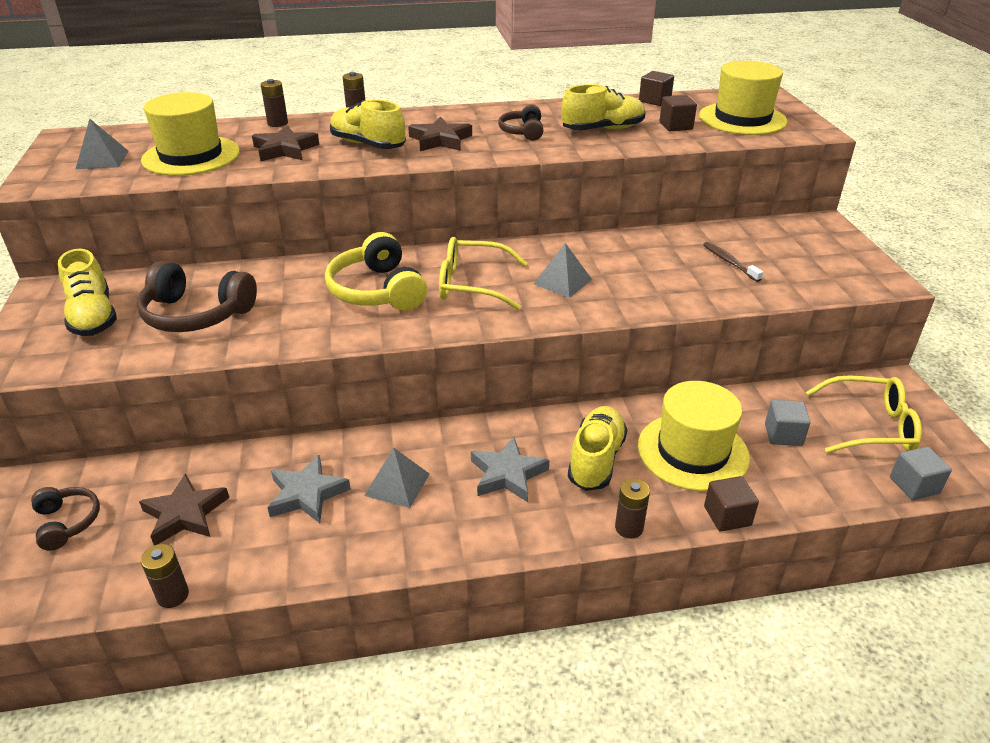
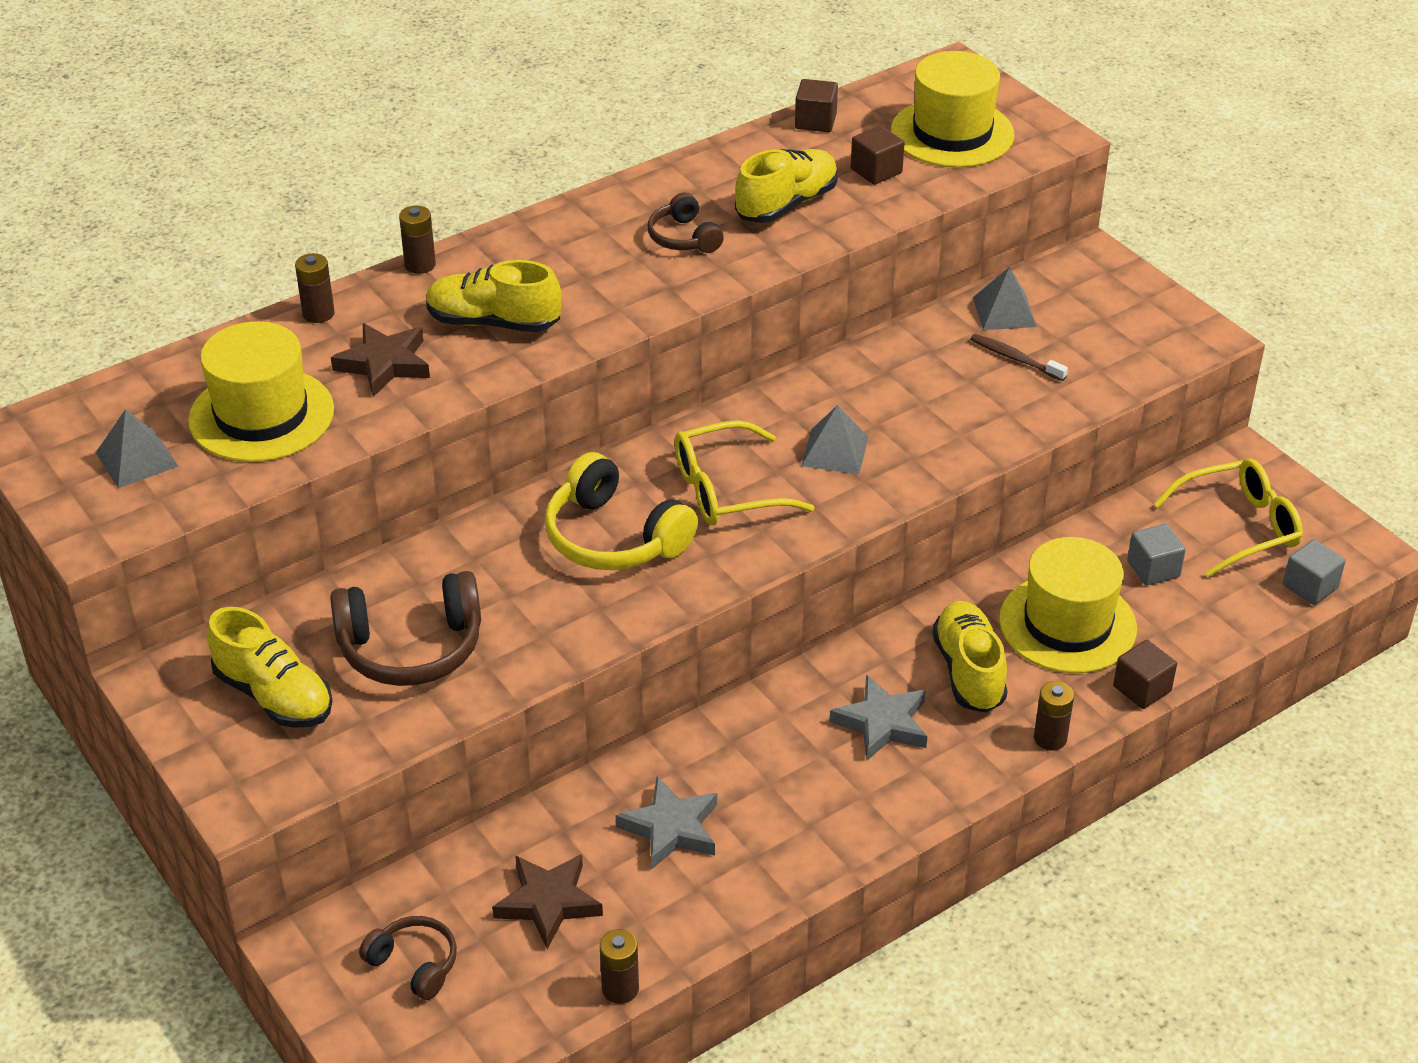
camera: 25 degrees left, 5 degrees up
(397, 484) = (766, 780): grey pyramid -> grey pyramid (1004, 312)
(440, 140) = (585, 285): brown star -> none

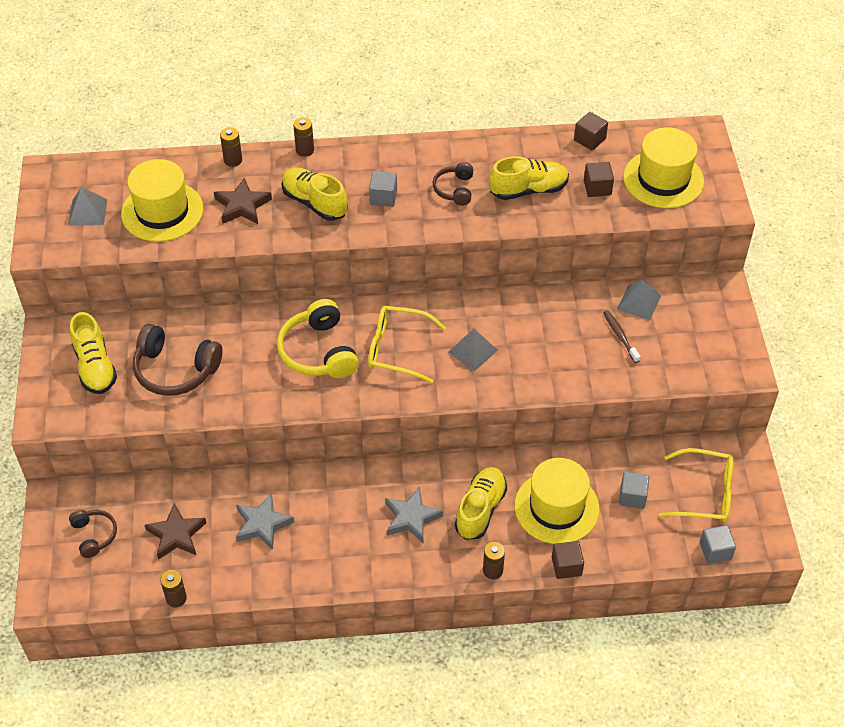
camera: 30 degrees right, 10 degrees up
(590, 281) = (383, 197): none -> grey cube

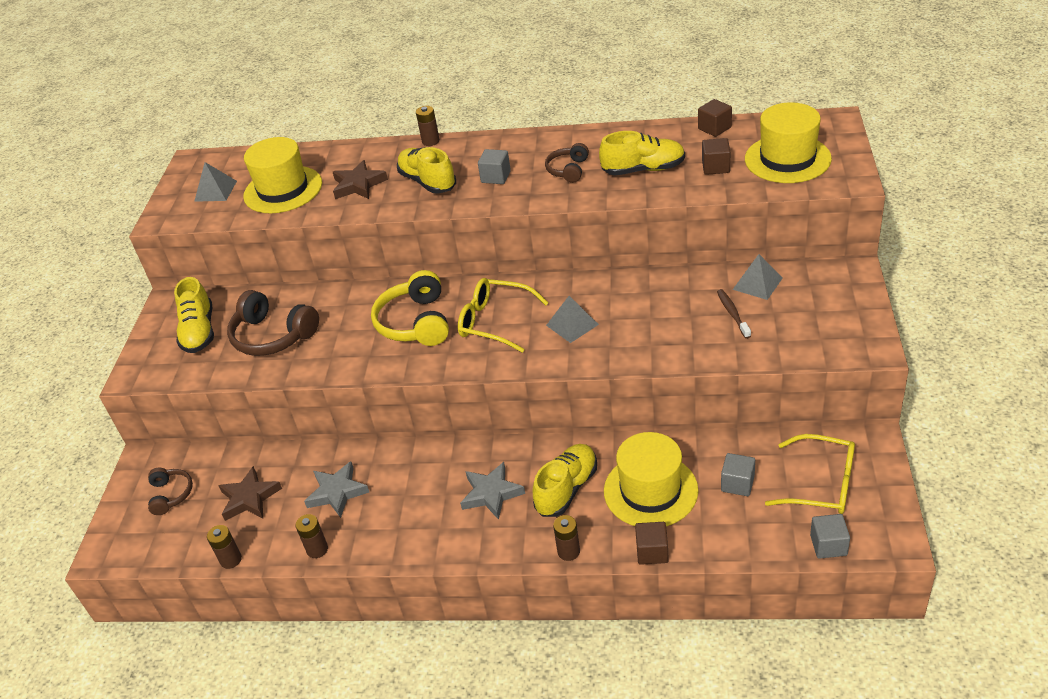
camera: 15 degrees right, 10 degrees down
(233, 160) = (361, 150): brown battery -> brown battery (317, 549)

